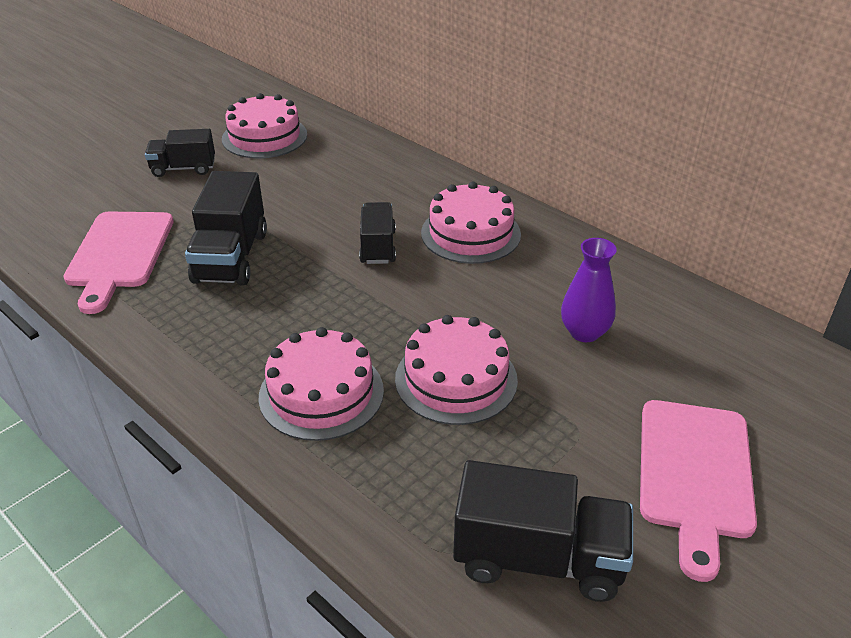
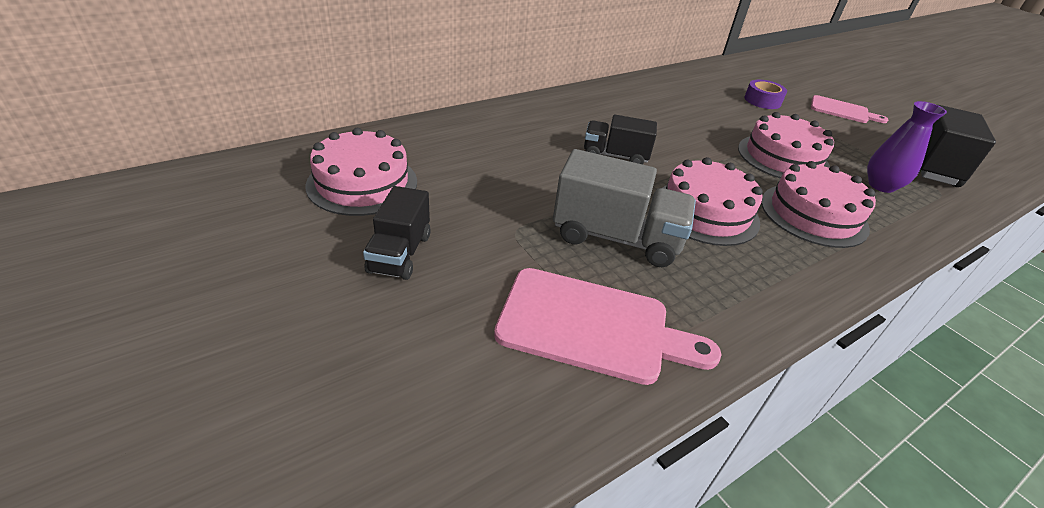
camera: 80 degrees left, 0 degrees up
(231, 257) = (616, 237): black truck -> grey truck
(470, 233) = (605, 116): pink cake -> pink cake (705, 212)
(584, 332) = (726, 107): purple vase -> purple vase (881, 186)
(645, 372) = (762, 101): none -> purple tape
(695, 474) = (842, 110): pink cutting board -> pink cutting board, size x0.62

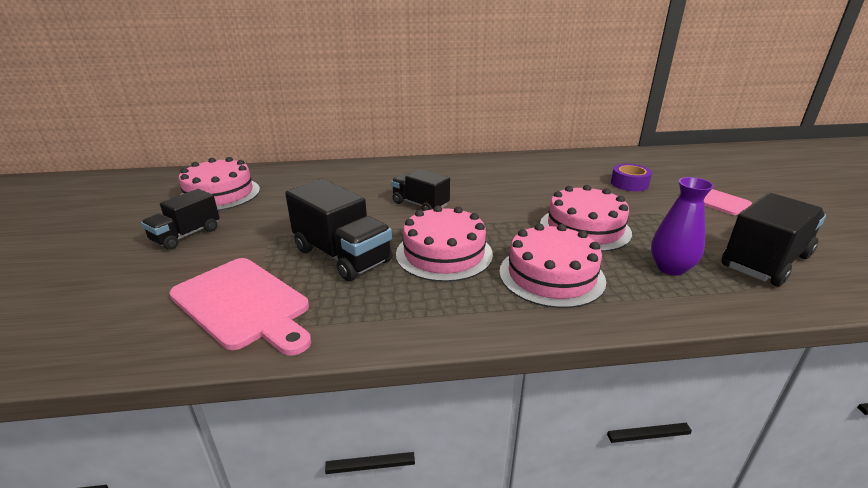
camera: 30 degrees right, 10 degrees down
(616, 237) = (342, 255): grey truck -> black truck

